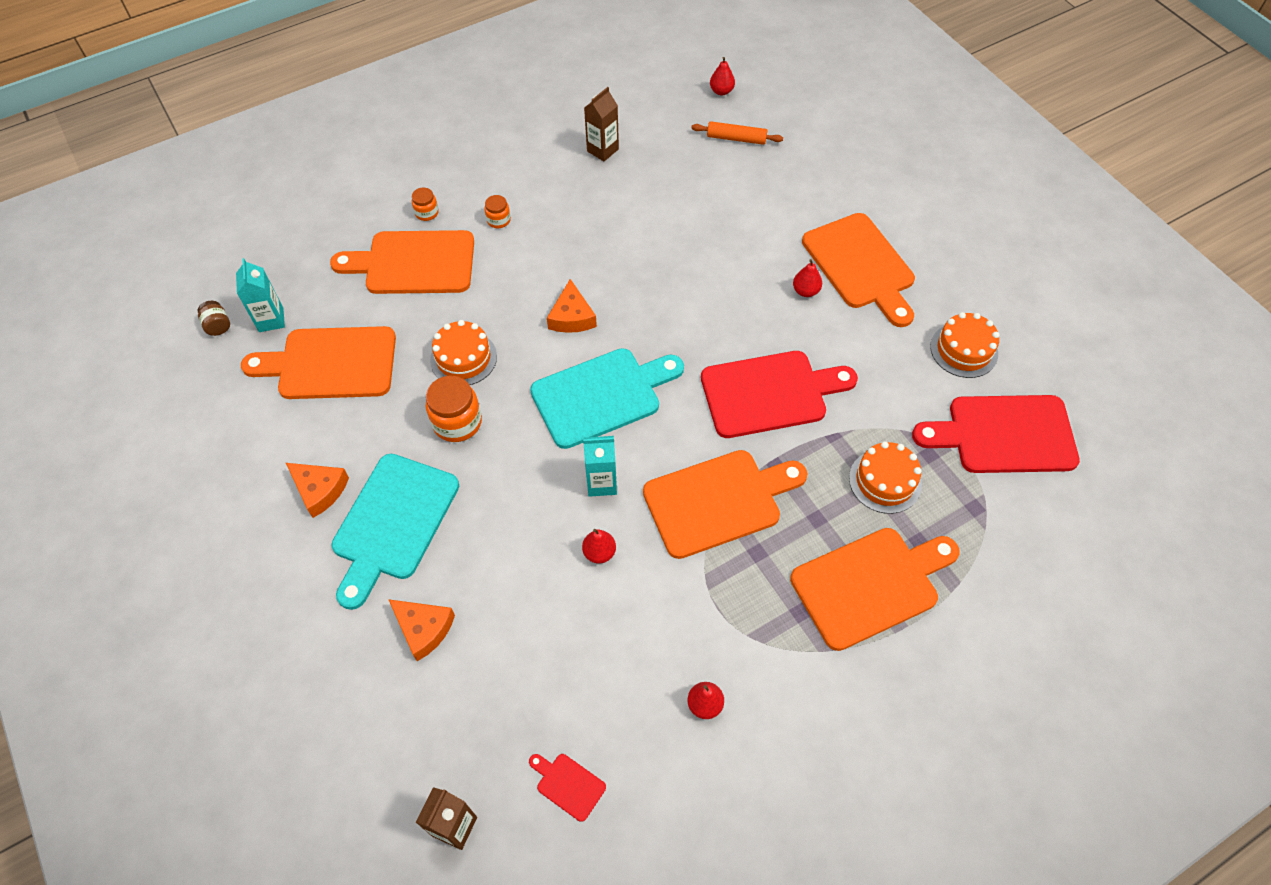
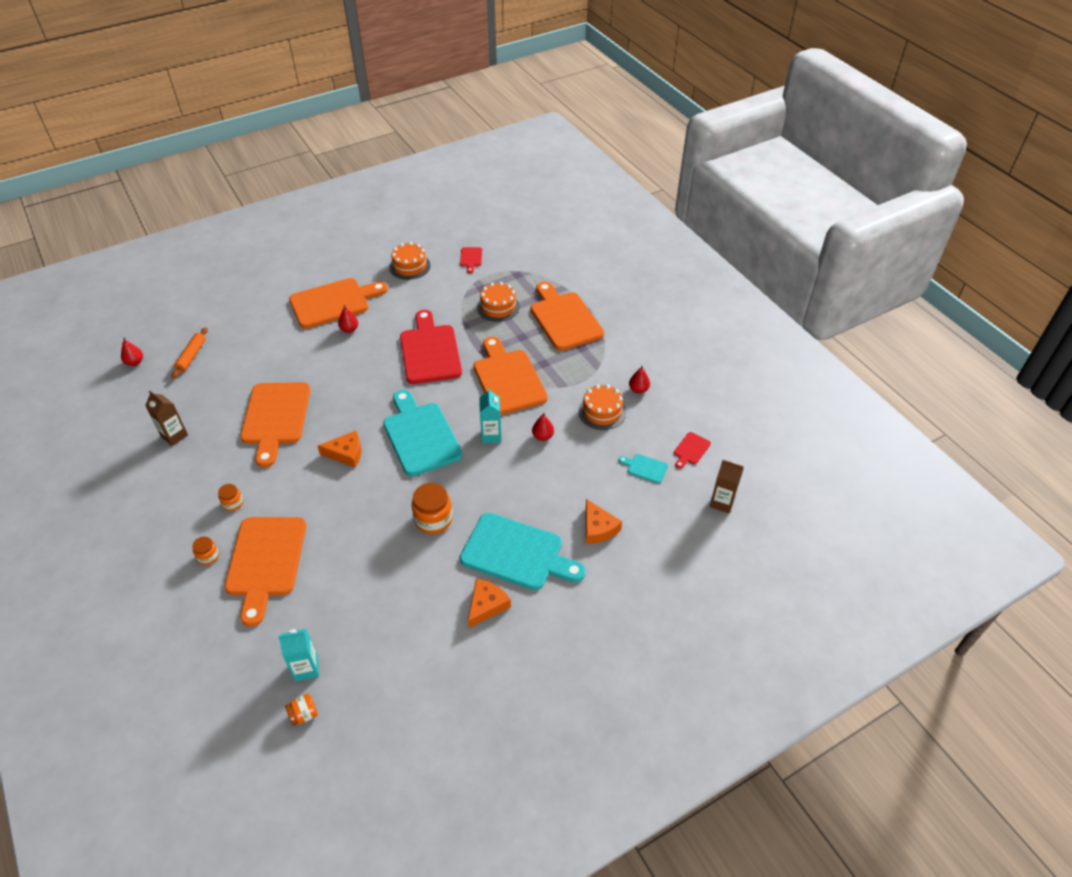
camera: 90 degrees left, 10 degrees down
(218, 326) = (304, 714): brown jar -> orange jar
(330, 363) = (364, 613): orange cutting board -> orange cutting board (275, 418)
(423, 629) = (598, 528): orange cheese -> orange cheese turned 120 degrees clockwise
(463, 358) = (374, 519): orange cake -> orange cake (602, 412)
(532, 705) = (645, 468): none -> turquoise cutting board
(1004, 434) = (471, 258): red cutting board -> red cutting board, size x0.43

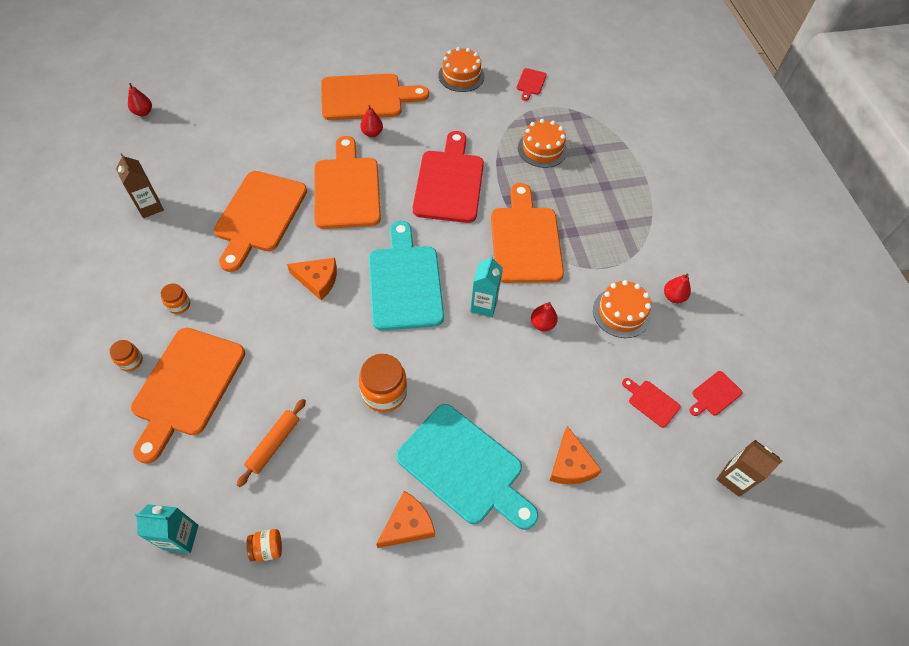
camera: 15 degrees right, 10 degrees up
(191, 356) = (201, 120): orange rolling pin -> orange rolling pin (274, 444)
(304, 714) = (157, 597): orange jar -> orange jar (267, 548)
(564, 318) = (613, 183): orange cutting board -> orange cutting board (347, 188)
(645, 468) = (651, 402): turquoise cutting board -> red cutting board

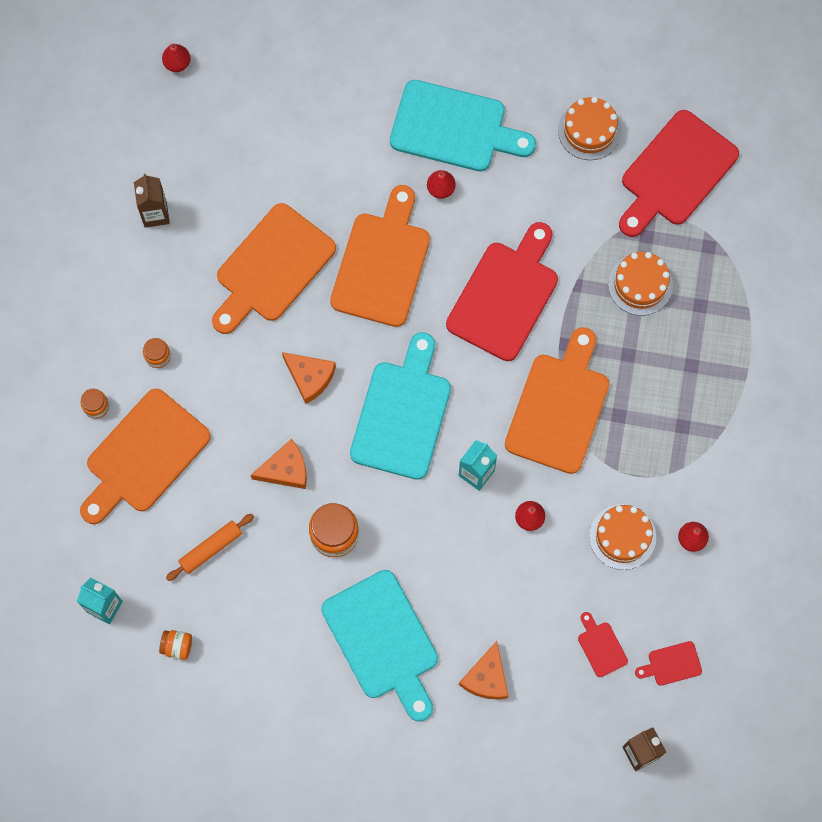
camera: 25 degrees right, 15 degrees up
(367, 97) = (454, 128): orange cutting board -> turquoise cutting board
(407, 525) = (309, 674): orange cheese -> orange cheese (285, 469)
(530, 83) = (675, 173): red cutting board -> red cutting board, size x2.34

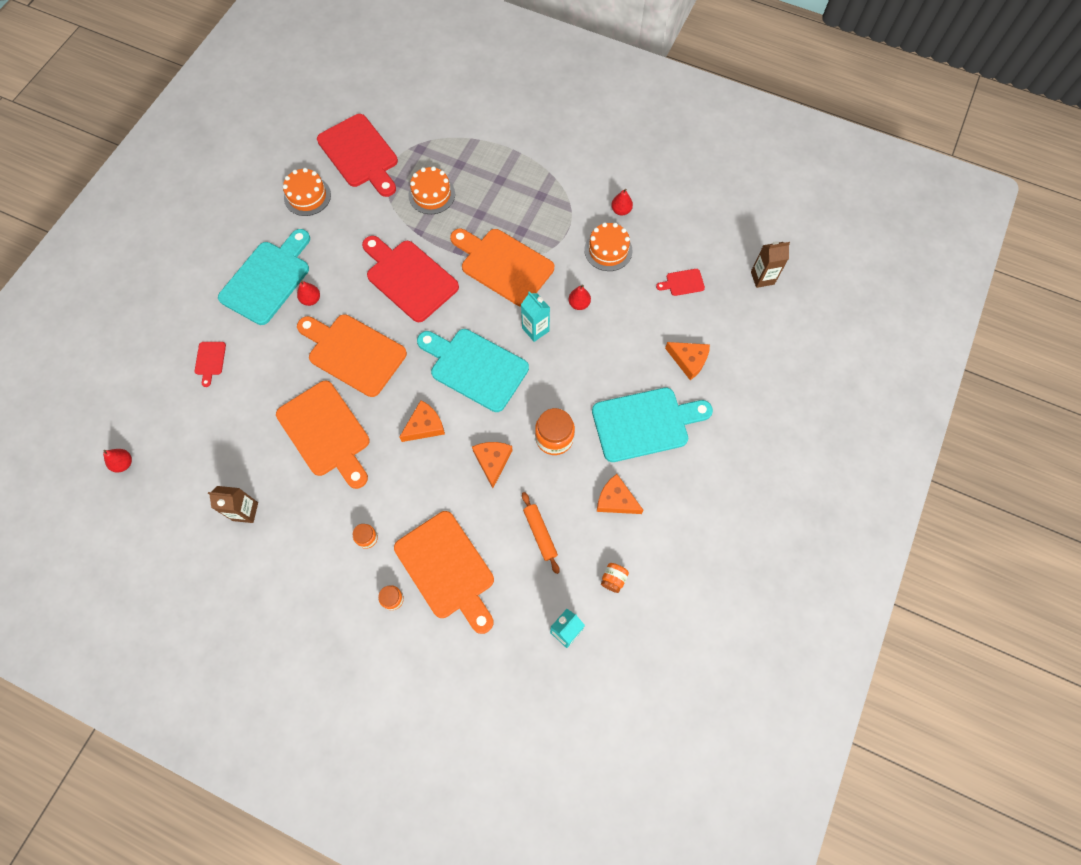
camera: 75 degrees left, 5 degrees down
(274, 627) = (616, 500): none -> orange cheese
(671, 664) = (704, 244): red cutting board -> red cutting board (210, 360)

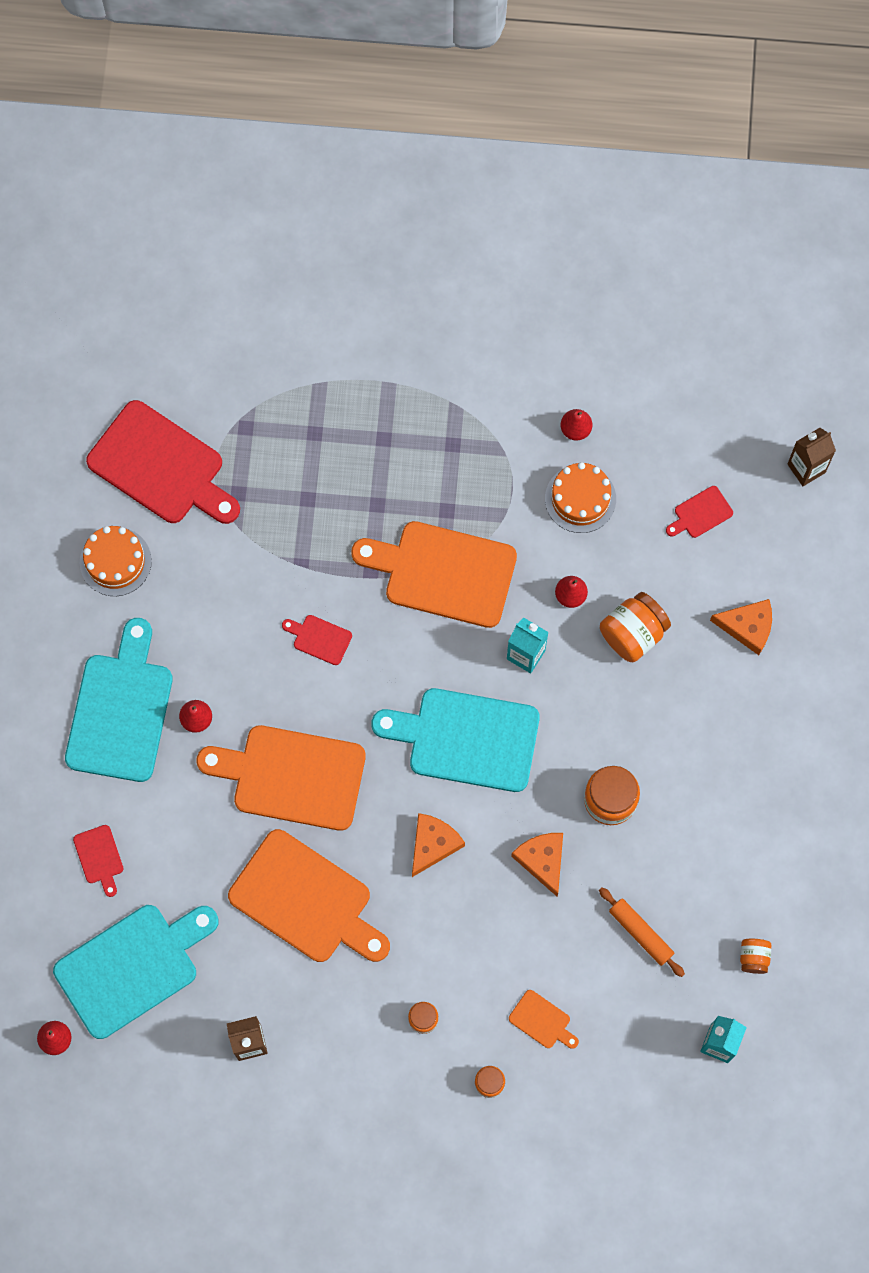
camera: 20 degrees left, 5 degrees up
(409, 278) = (319, 638): red cutting board -> red cutting board, size x0.43
(431, 194) = (295, 497): orange cake -> none
(447, 569) = (542, 1021): orange cutting board -> orange cutting board, size x0.43
(610, 340) = (633, 634): none -> orange jar
(616, 500) = (720, 854): orange cheese -> none
(645, 423) = (721, 737): turquoise cutting board -> turquoise cutting board (133, 967)

